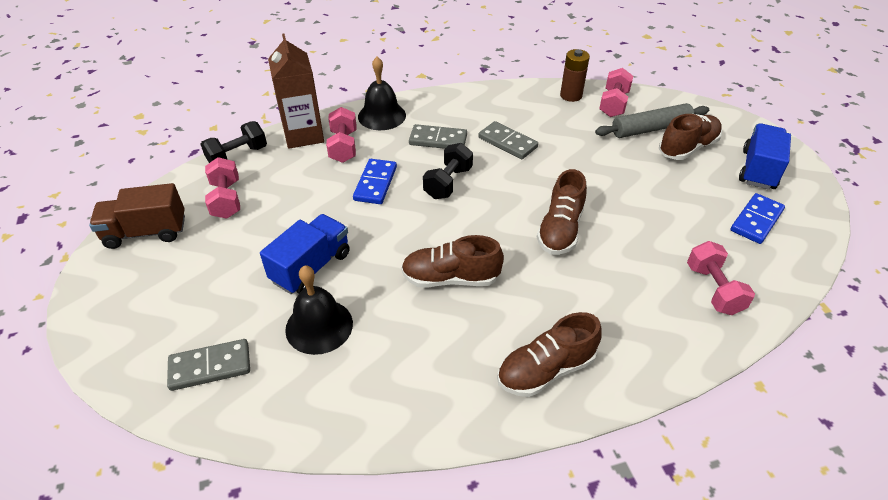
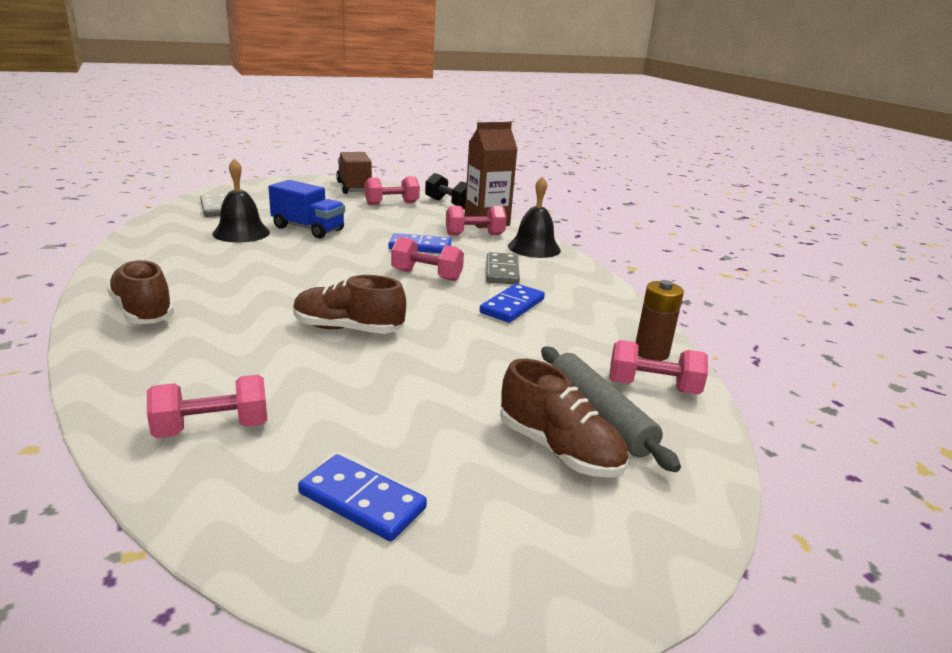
camera: 80 degrees right, 20 degrees down
(448, 183) = (426, 275): black dumbbell -> pink dumbbell
(450, 278) = (281, 275): brown shoe -> none
(507, 142) = (512, 306): grey domino -> blue domino
(758, 169) = (519, 533): blue truck -> none

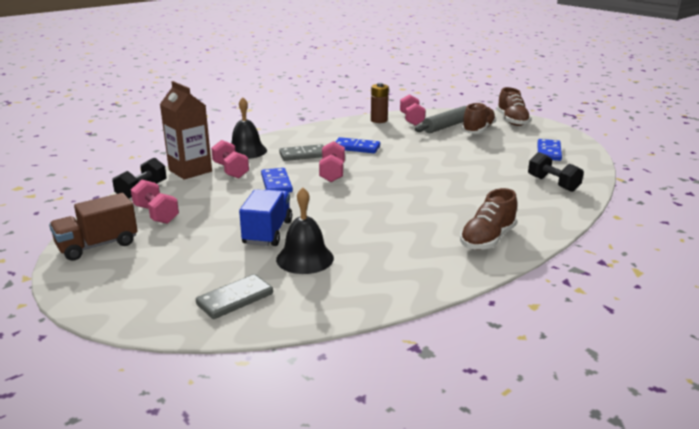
camera: 105 degrees left, 0 degrees up
(212, 428) = (553, 184): pink dumbbell -> black dumbbell
(348, 329) = (433, 179): brown shoe -> brown shoe (512, 121)

